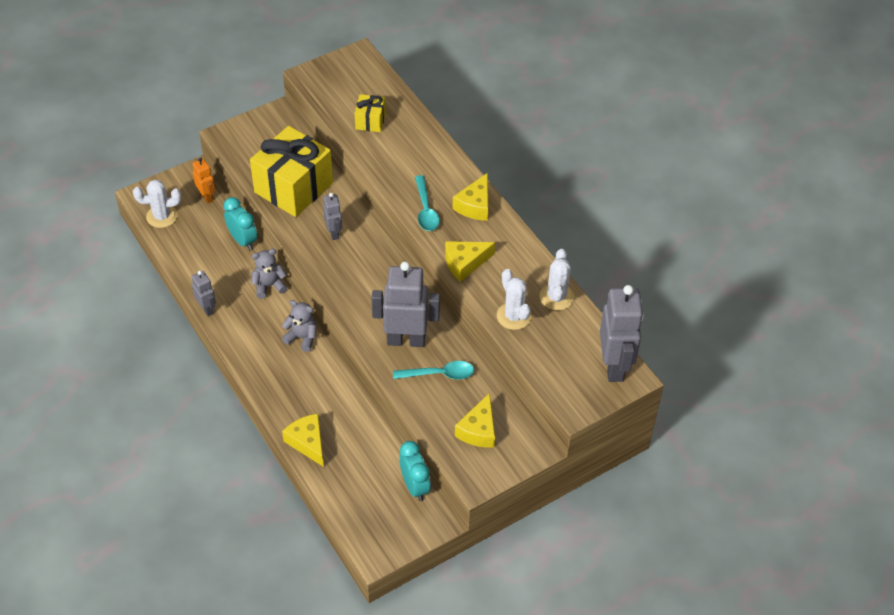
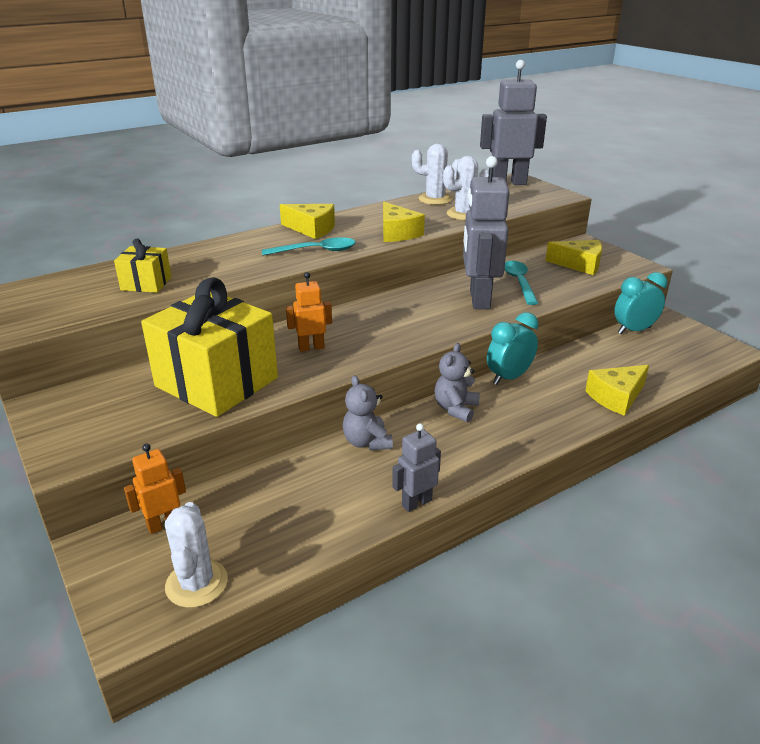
camera: 90 degrees left, 20 degrees down
(243, 240) = (274, 474): turquoise clock -> turquoise clock (509, 377)
(334, 233) = (311, 347): grey robot -> orange robot

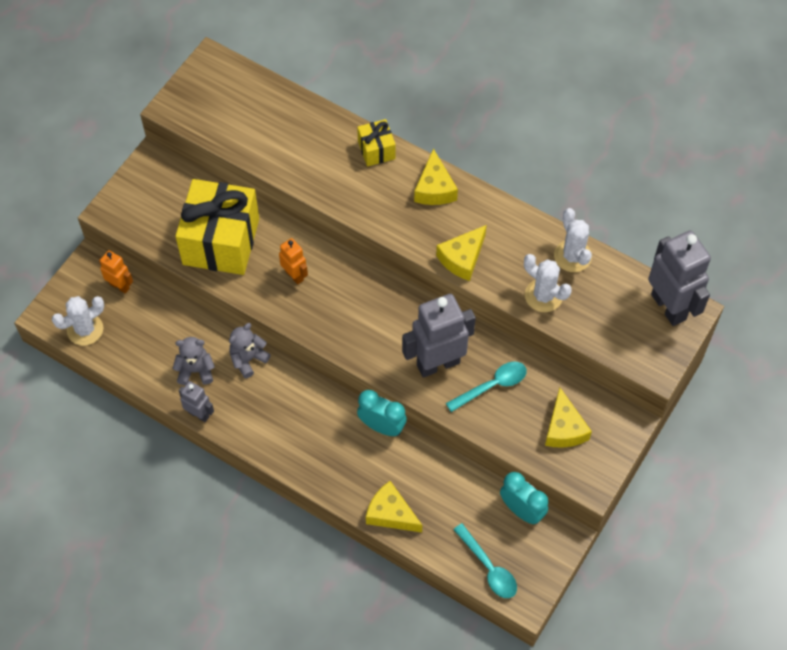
camera: 65 degrees right, 30 degrees up
(146, 283) = (270, 135): yellow gift -> yellow gift (376, 150)
(316, 251) = (388, 215): turquoise spoon -> turquoise spoon (488, 567)
(456, 409) = (317, 402): grey teddy bear -> grey teddy bear (195, 370)

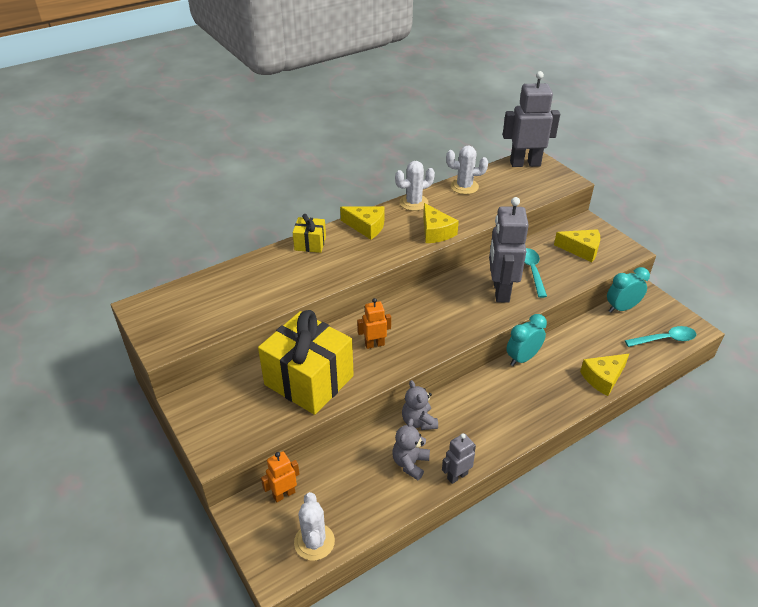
camera: 65 degrees left, 20 degrees down
(543, 296) = (489, 207): white cactus -> white cactus (414, 202)

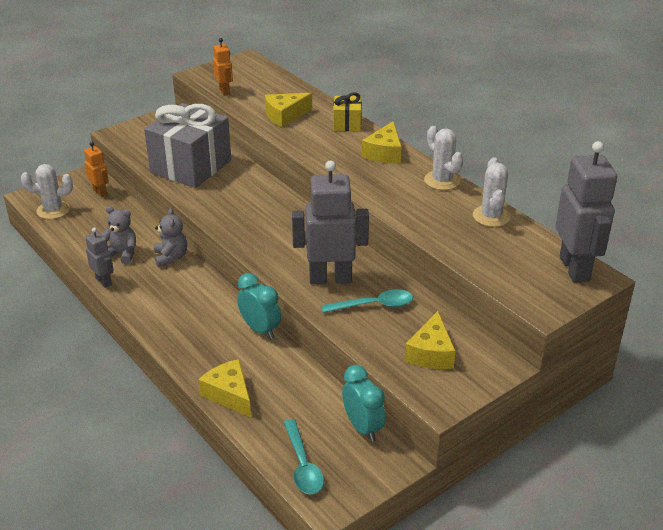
camera: 85 degrees right, 5 degrees down
(309, 380) = (191, 166): yellow gift -> grey gift
(374, 344) = (237, 197): orange robot -> orange robot (224, 91)
(418, 421) = (171, 257): grey teddy bear -> grey teddy bear turned 105 degrees clockwise
(436, 232) = (385, 197): yellow cheese -> yellow cheese (285, 116)

